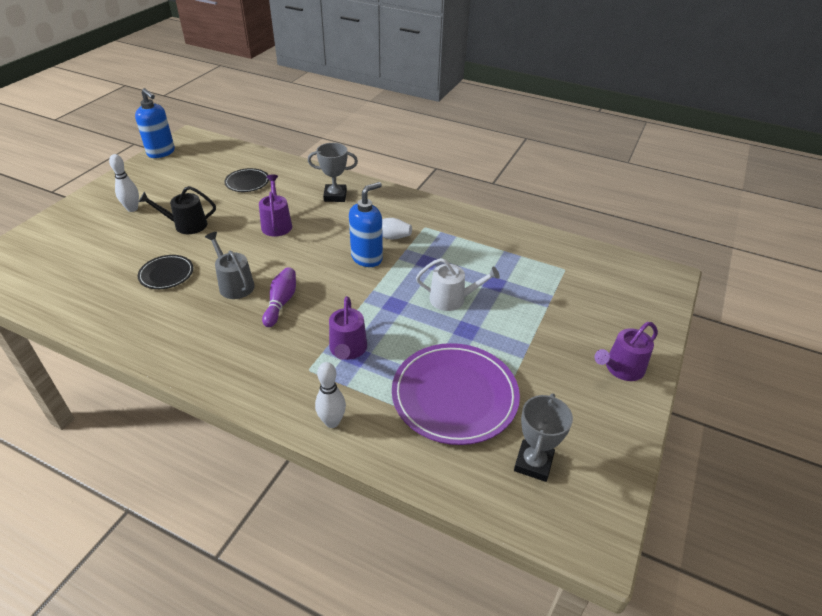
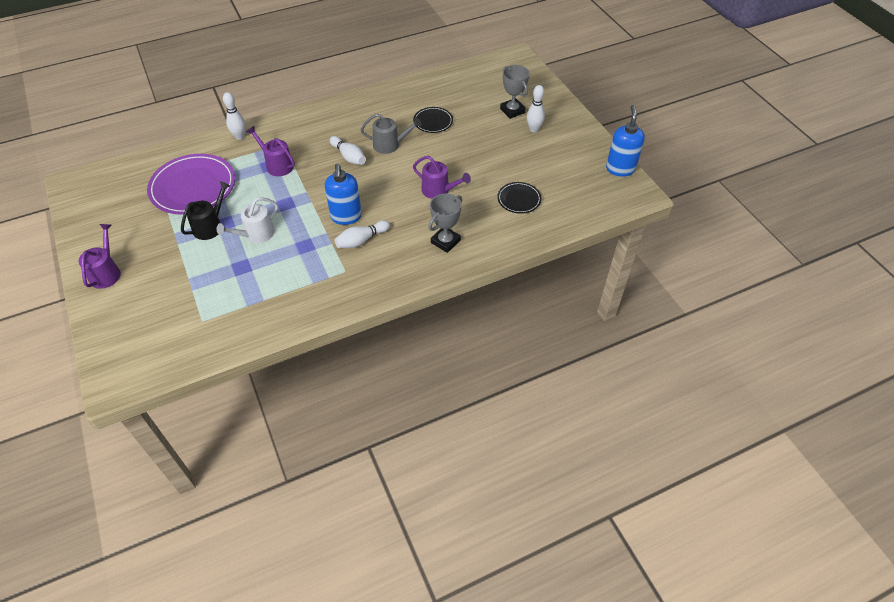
camera: 130 degrees right, 10 degrees up
(161, 152) = (620, 169): blue soap dispenser -> blue soap dispenser turned 105 degrees clockwise
(186, 225) = (484, 147): black watering can -> black watering can (210, 226)
(281, 303) = (349, 157): purple bowling pin -> white bowling pin
(533, 463) = (123, 189): grey trophy -> grey trophy (512, 110)

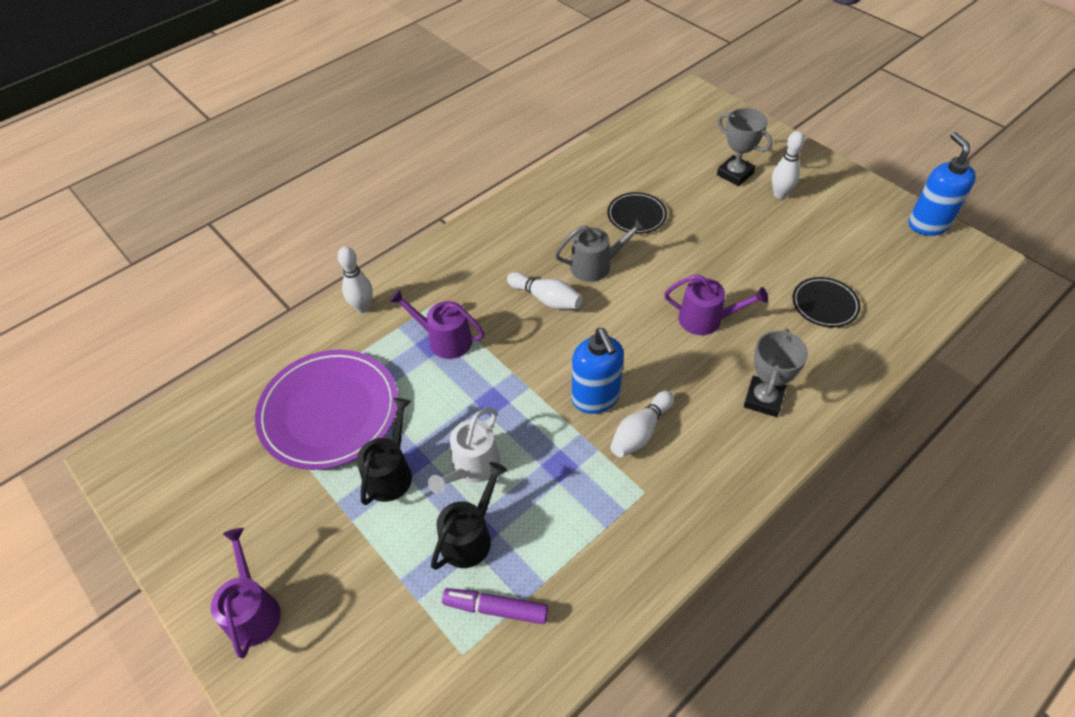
camera: 15 degrees left, 0 degrees up
(231, 305) = (495, 609): none -> purple marker
(236, 268) = (469, 537): none -> black watering can

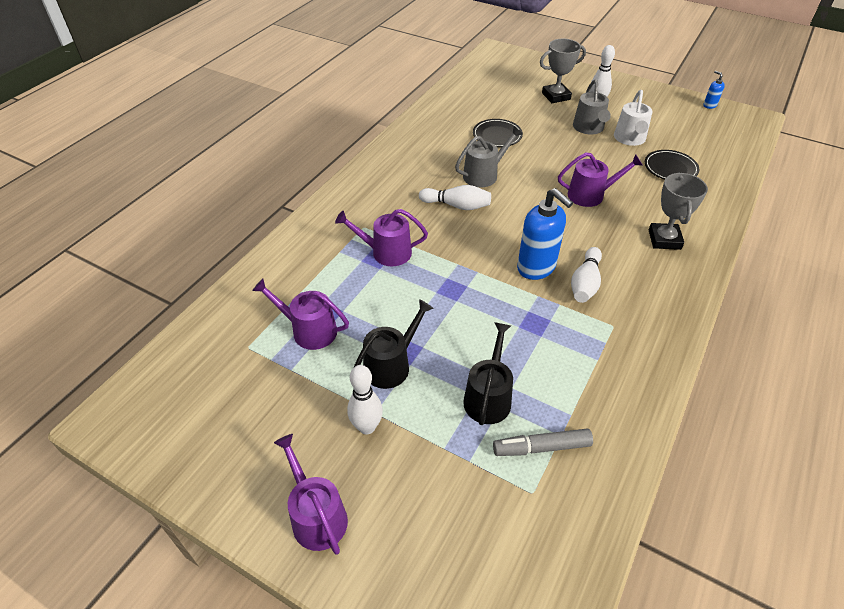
camera: 20 degrees left, 5 degrees down
(329, 412) = (309, 330): purple plate -> purple watering can
(363, 307) = (299, 243): white bowling pin -> white bowling pin (367, 427)
(390, 473) = (391, 365): black watering can -> black watering can turned 45 degrees clockwise
(472, 467) = (461, 342): white watering can -> white watering can (630, 139)
(495, 609) = (541, 447): purple marker -> grey marker
(735, 174) = (556, 96): grey trophy -> grey trophy turned 45 degrees counterclockwise
(752, 227) = (589, 128): none -> grey watering can
(927, 224) = (709, 105): blue soap dispenser -> blue soap dispenser, size x0.46

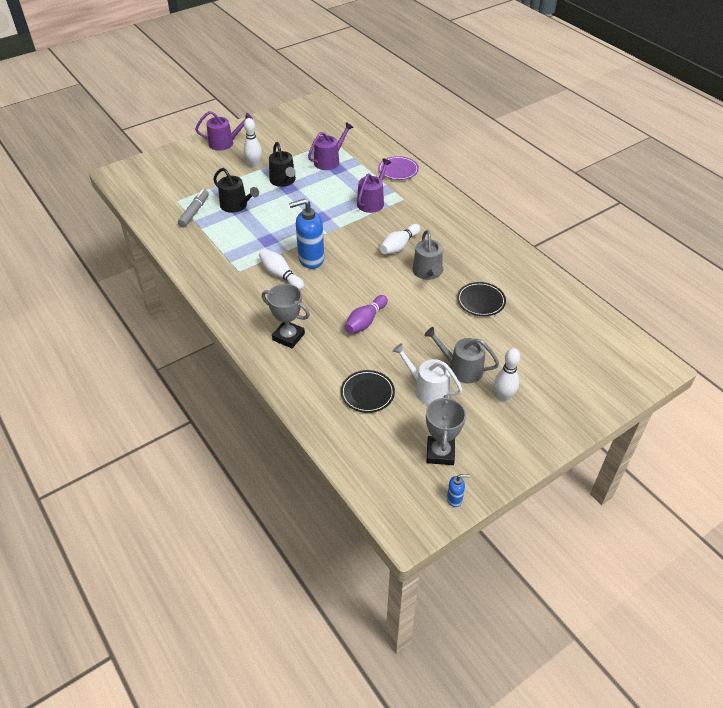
camera: 115 degrees right, 0 degrees up
(299, 250) = (398, 170): none -> purple plate
(556, 96) = (532, 371): grey trophy -> grey trophy (440, 453)
(590, 195) = (365, 321): purple watering can -> purple bowling pin

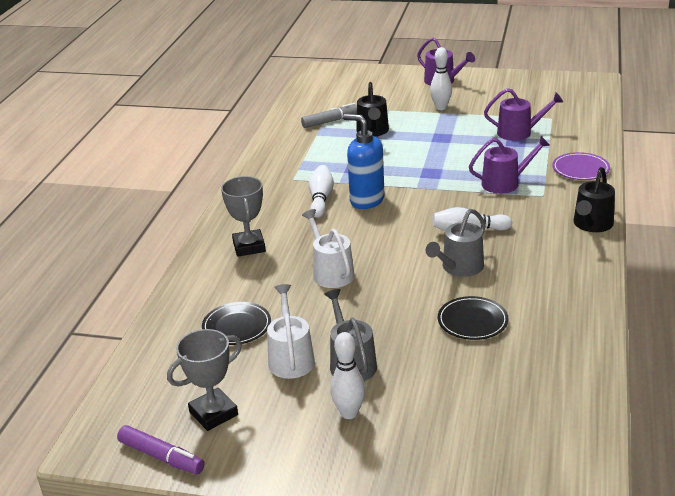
camera: 50 degrees right, 15 degrees down
(283, 181) = (446, 130): black watering can -> black watering can (592, 224)
(365, 321) = (331, 272): purple bowling pin -> white watering can
(454, 499) = (161, 457): blue soap dispenser -> purple marker

